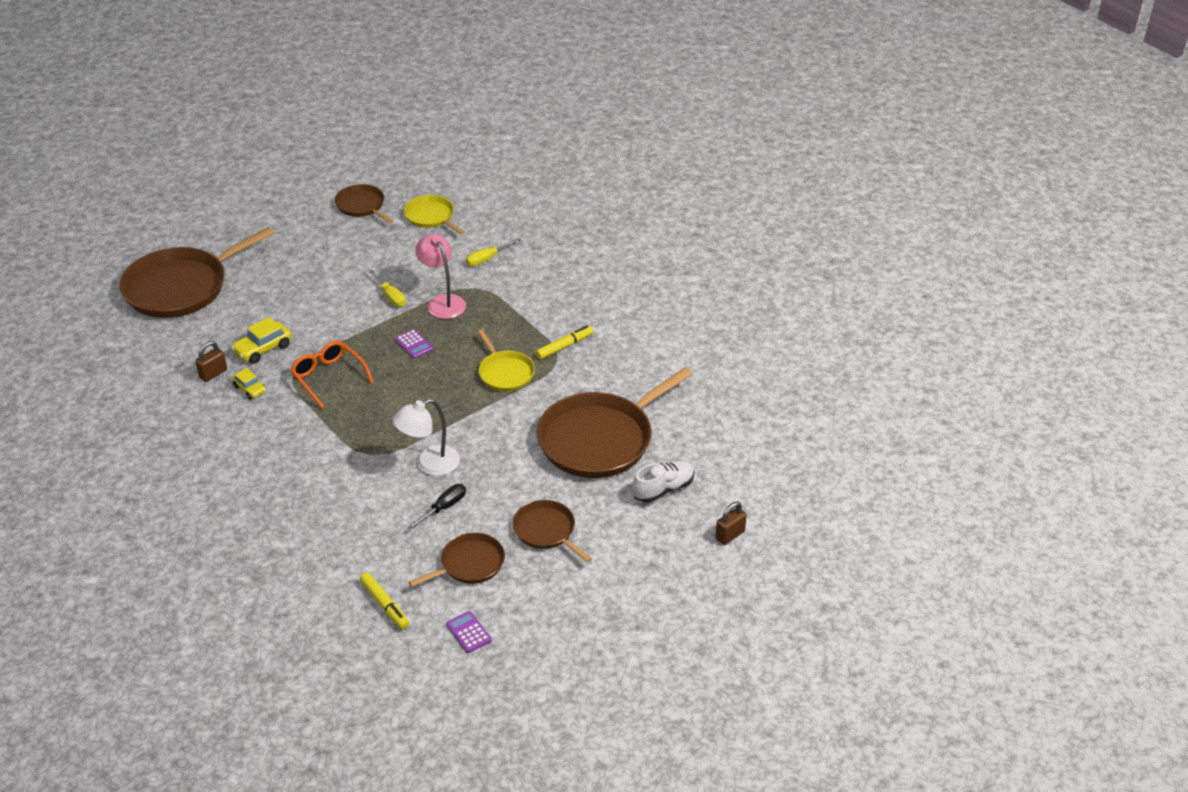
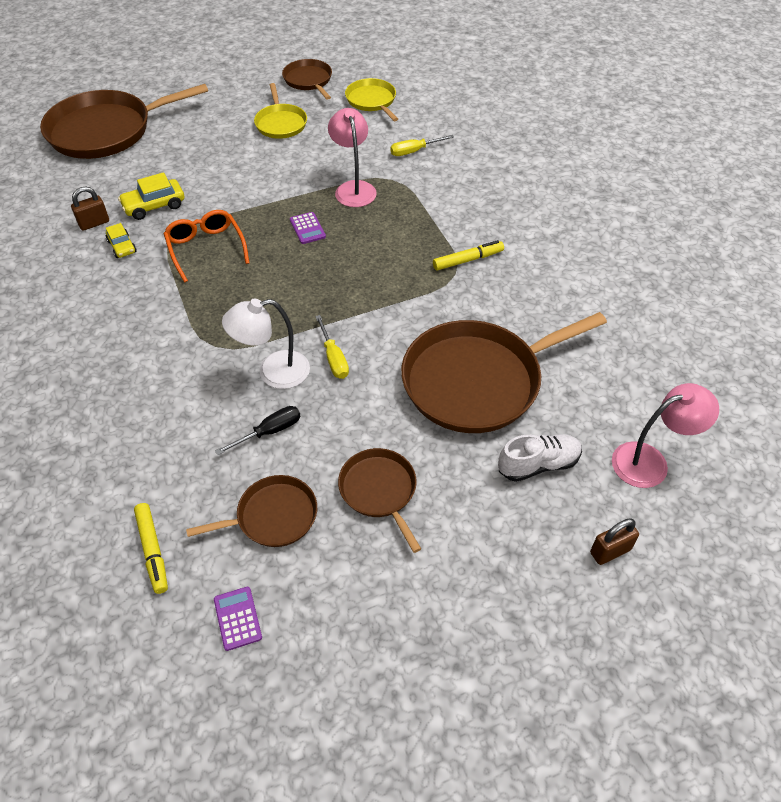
camera: 15 degrees right, 10 degrees up
(390, 296) = (302, 173): yellow screwdriver -> yellow screwdriver (334, 358)
(505, 372) = (393, 278): yellow pan -> yellow pan (281, 123)
(747, 470) = (650, 461): none -> pink lamp

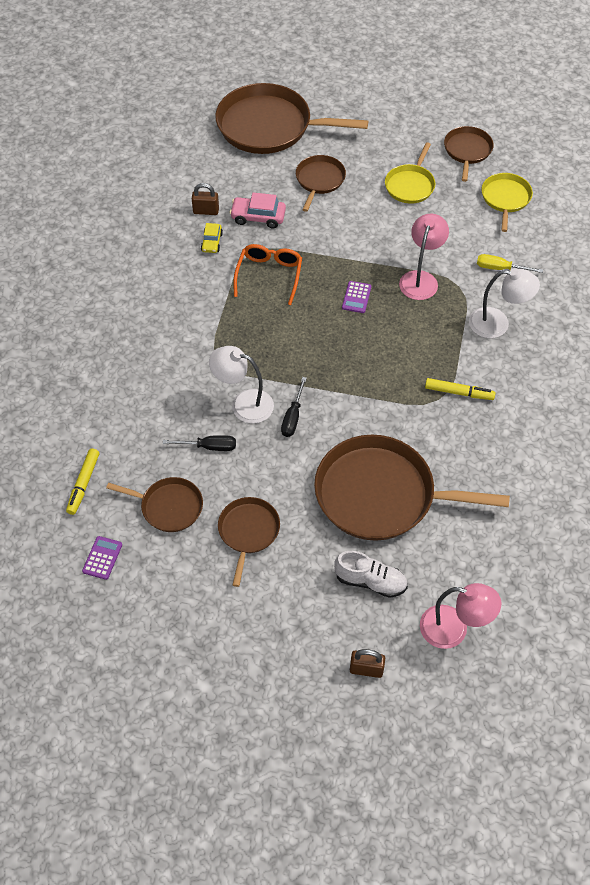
camera: 35 degrees right, 5 degrees up
(154, 206) = (258, 217): yellow car -> pink car
(191, 153) = (319, 180): none -> brown pan
(334, 358) = (293, 417): yellow screwdriver -> black screwdriver
(451, 192) = (497, 324): none -> white lamp

